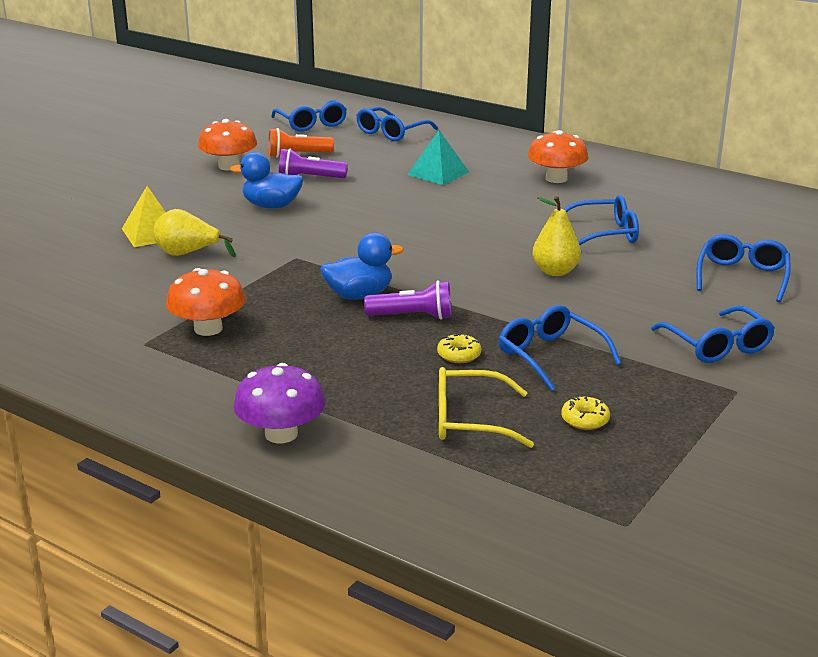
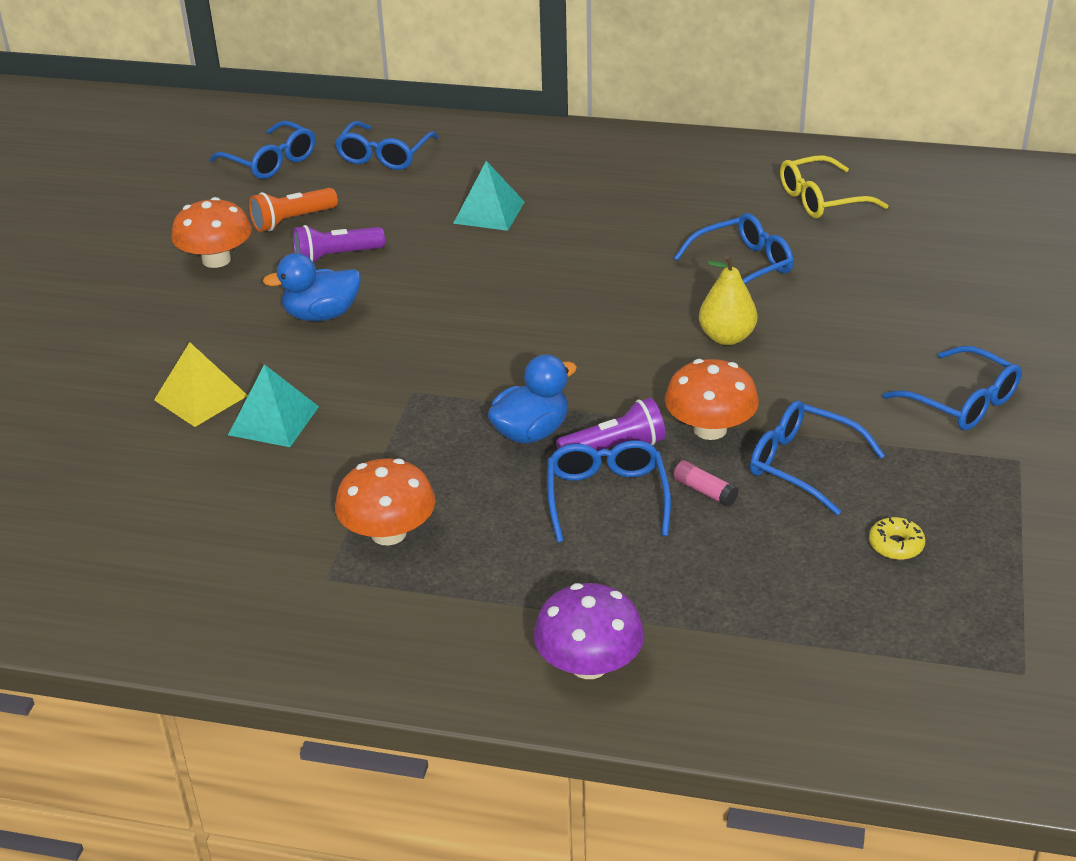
camera: 20 degrees left, 10 degrees up
(188, 254) = (273, 420): yellow pear -> turquoise pyramid
(459, 355) = (704, 491): yellow donut -> pink glue stick
(469, 420) = (778, 582): yellow glasses -> yellow glasses (821, 200)
(556, 179) = (633, 190): orange mushroom -> orange mushroom (710, 429)
(742, 276) = (927, 294): blue glasses -> blue glasses (606, 497)

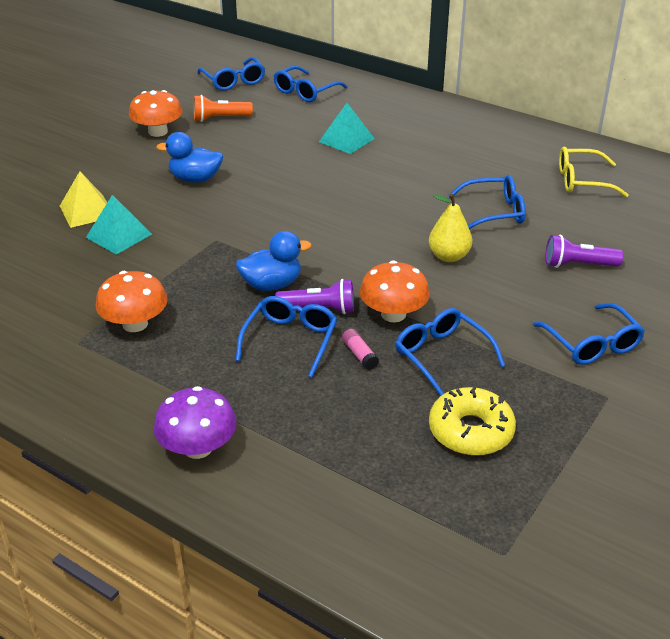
camera: 20 degrees right, 0 degrees up
(336, 257) = (230, 146): purple flashlight -> purple flashlight (578, 265)
(896, 545) = (470, 431): yellow donut -> yellow donut, size x1.98

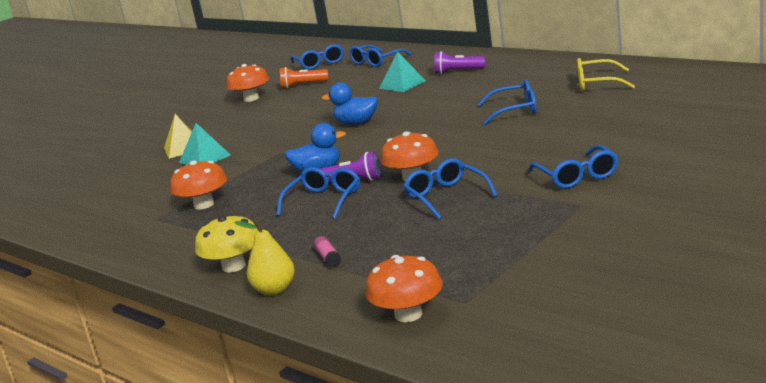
camera: 10 degrees right, 15 degrees down
(195, 179) = (273, 121): blue duck -> blue duck (356, 123)
(198, 448) = (234, 266): purple mushroom -> yellow mushroom
(359, 355) = (378, 203): pink glue stick -> pink glue stick (328, 258)
(438, 568) = (408, 314): none -> orange mushroom
(449, 256) = (469, 140): yellow pear -> yellow pear (275, 290)
(470, 431) = (458, 236): yellow donut -> none
(578, 265) = (579, 132): purple flashlight -> purple flashlight (458, 71)

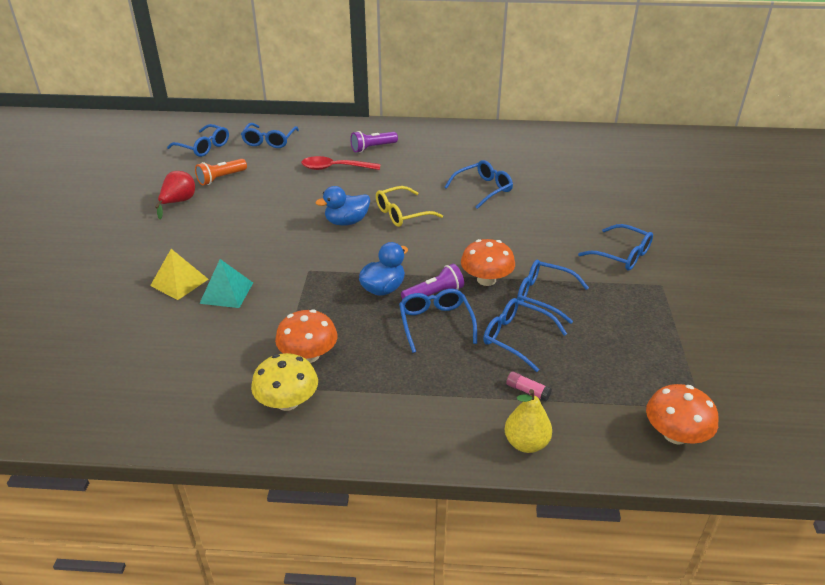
camera: 40 degrees left, 15 degrees up
(234, 266) = (447, 426): yellow mushroom -> yellow mushroom (287, 402)
(251, 98) = (178, 202): orange mushroom -> red pear
(374, 221) = (516, 338): none -> blue glasses
(402, 84) = (335, 168): turquoise pyramid -> red spoon
(597, 83) = (517, 153): yellow glasses -> yellow glasses (402, 214)

